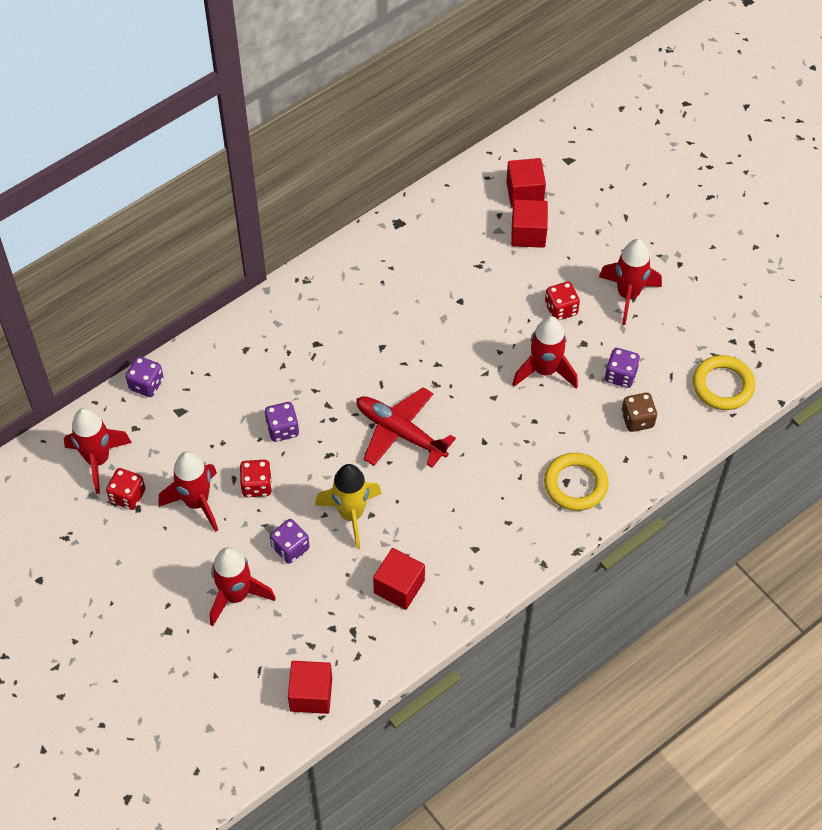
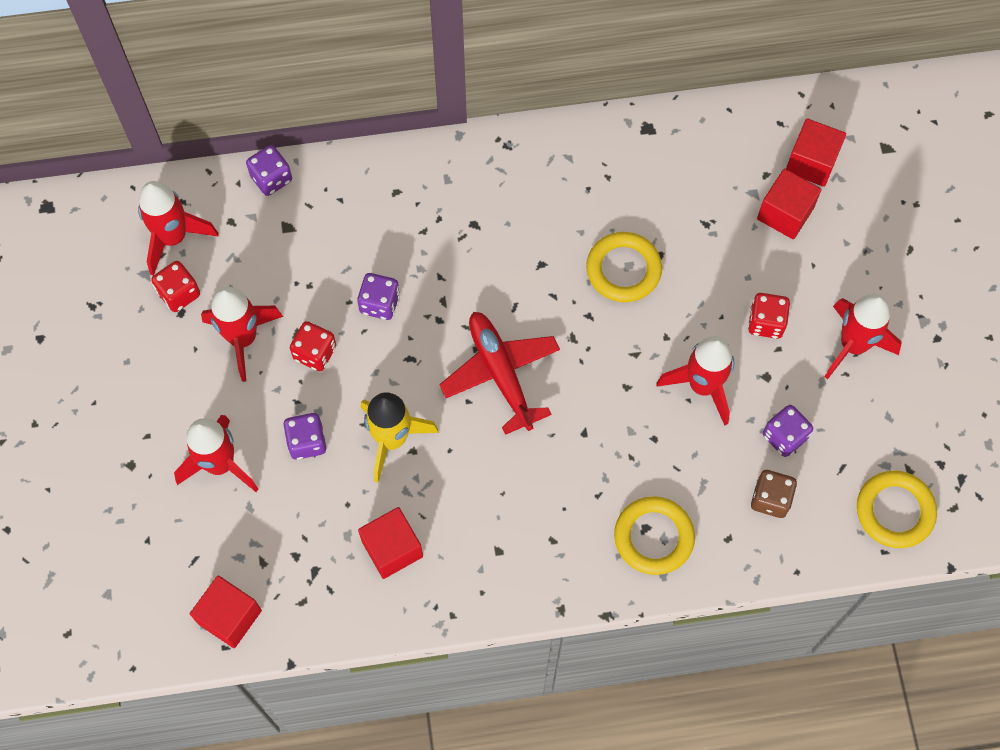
camera: 30 degrees right, 10 degrees up
(441, 322) = (623, 270): none -> yellow ring

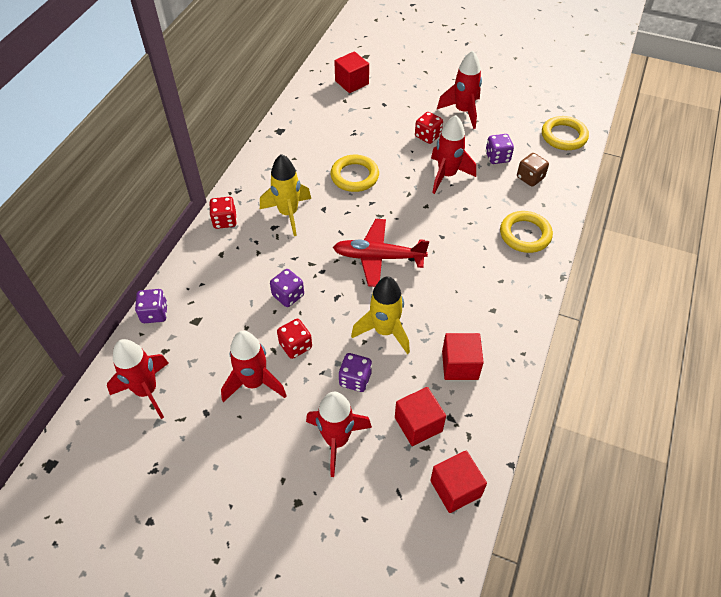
camera: 60 degrees left, 15 degrees down
(179, 293) = (190, 407): red dice -> red dice (225, 221)
(506, 228) = (288, 213): none -> yellow rocket
(785, 213) = (372, 103): red cube -> red cube (418, 424)

